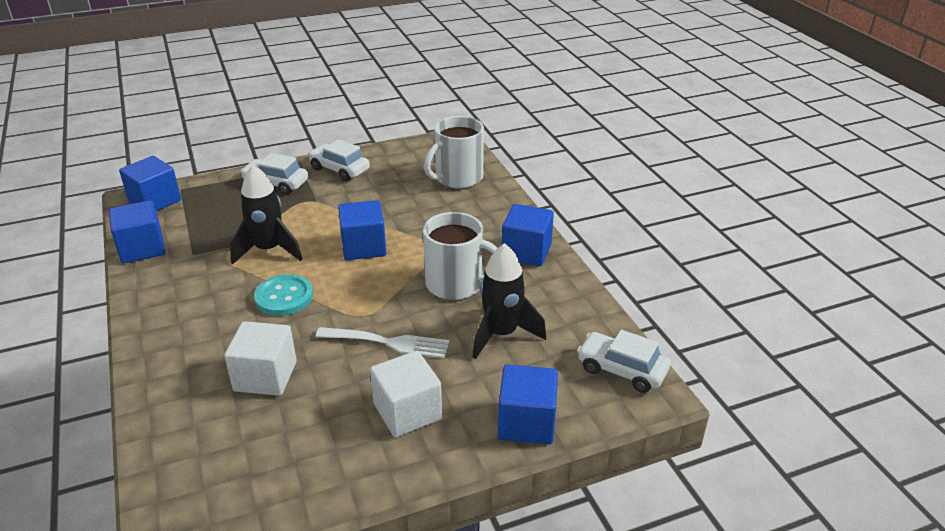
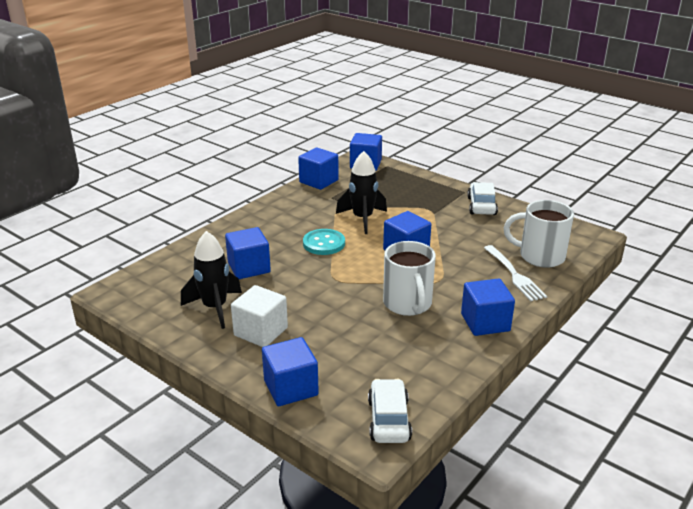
camera: 60 degrees right, 5 degrees down
(265, 376) = (249, 267): white cube -> blue cube
(276, 183) = (433, 191): white car -> none
(388, 343) = (318, 299): white fork -> white fork (514, 275)
(501, 334) = (373, 344): black rocket -> black rocket (215, 308)

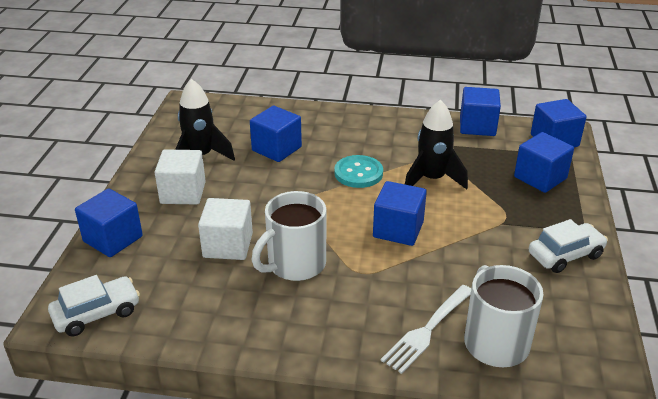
camera: 60 degrees right, 5 degrees up
(357, 328) = (228, 245): none -> white cube
(485, 322) = (304, 333): blue cube -> blue cube (540, 178)

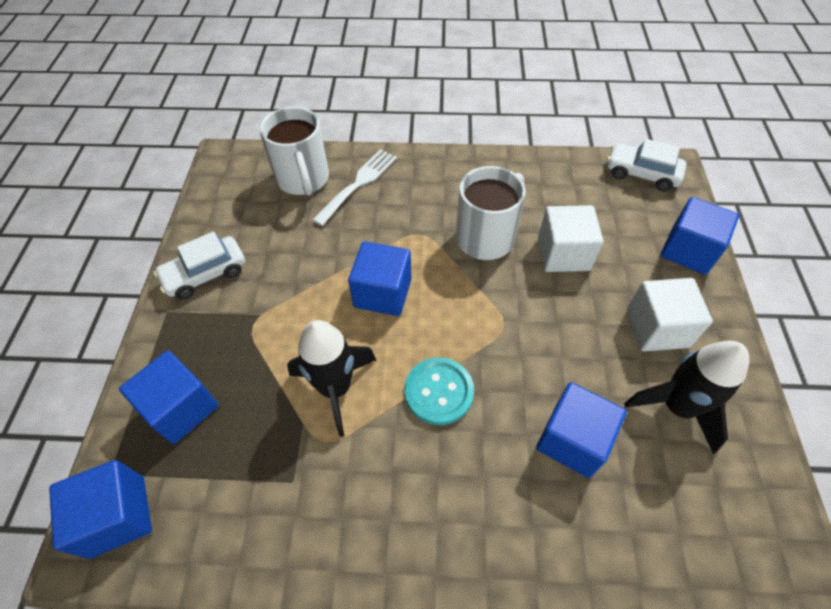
camera: 175 degrees right, 20 degrees up
(97, 313) = (641, 174): white car -> white car turned 60 degrees clockwise
(477, 126) = (239, 551): blue cube -> none

